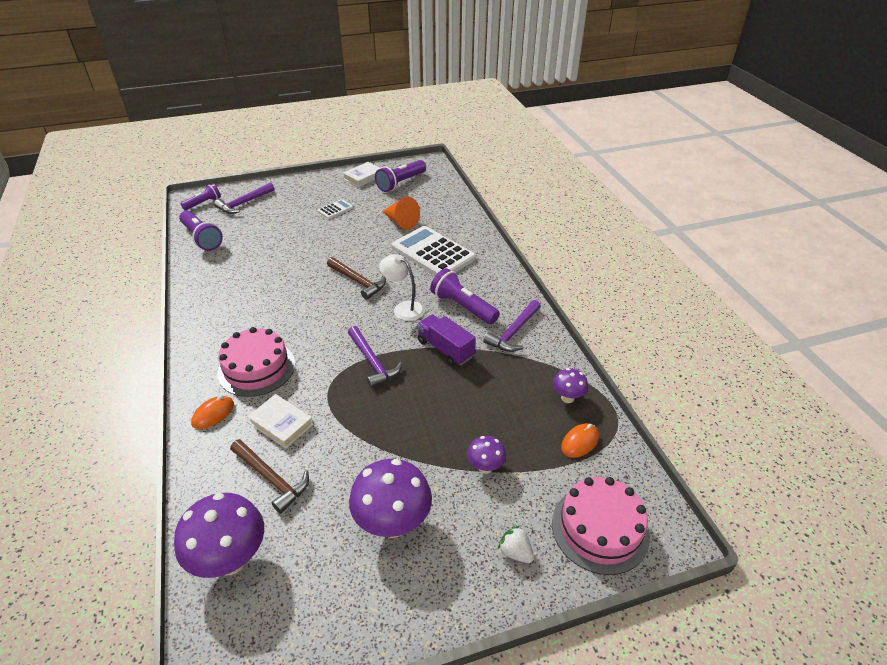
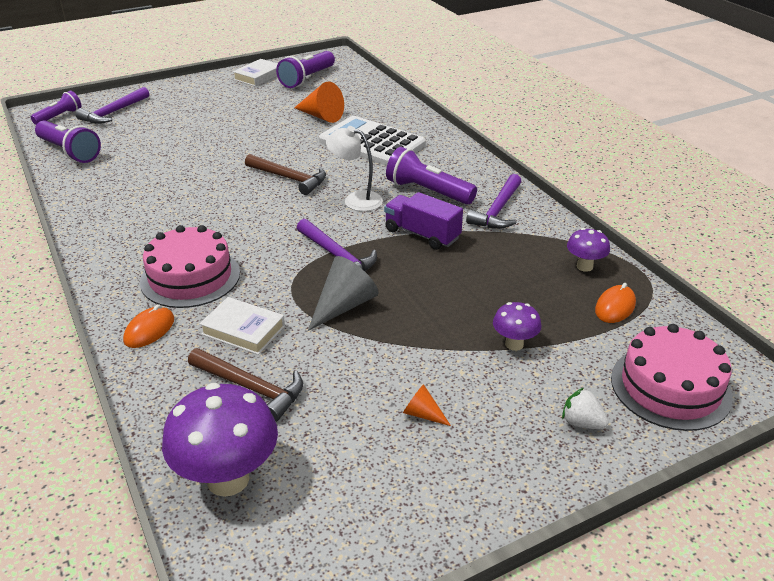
camera: 10 degrees left, 5 degrees down
(335, 209) = (234, 110): white calculator -> none
(363, 411) = (344, 306): none -> grey cone
(393, 523) = (423, 414): purple mushroom -> orange cone

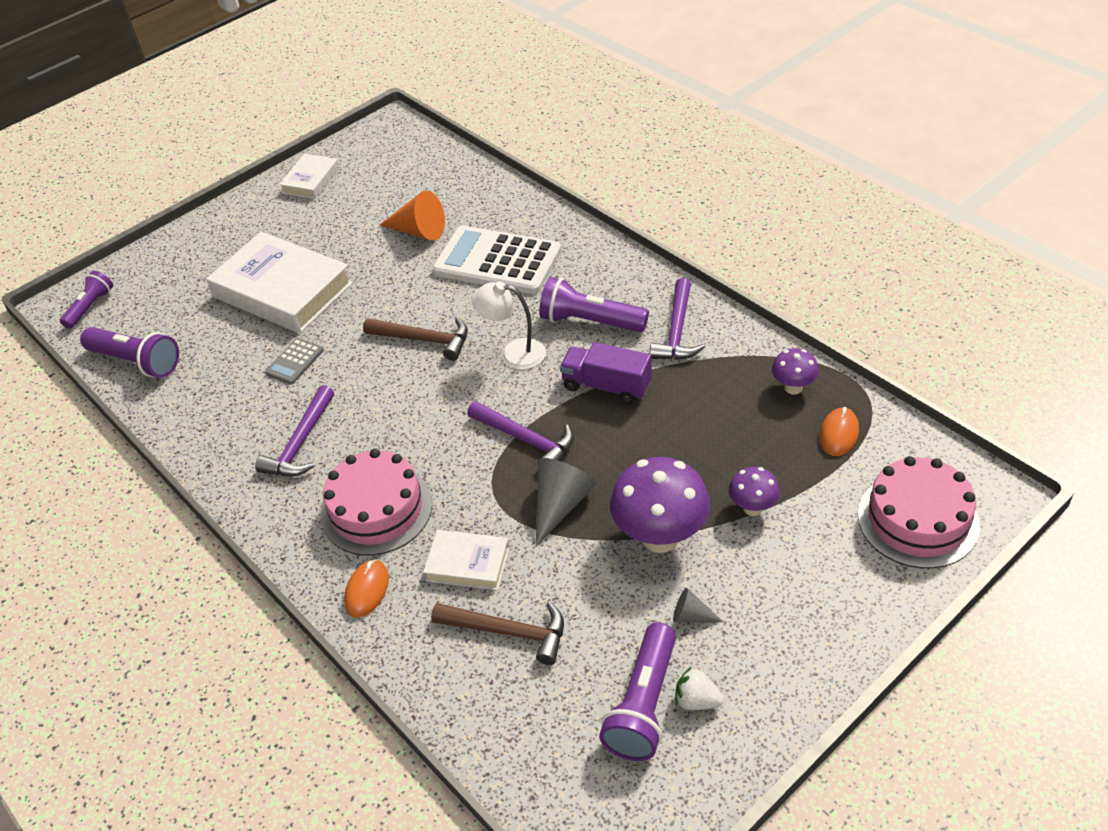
camera: 10 degrees left, 10 degrees up
(113, 112) = (156, 284): purple hammer -> purple hammer (301, 443)
(183, 173) = (294, 362): none -> grey calculator
(200, 131) = (282, 290): none -> white book
(228, 479) = (533, 740): purple mushroom -> purple mushroom (660, 537)
(307, 79) = (374, 171): purple flashlight -> purple flashlight (643, 705)
(423, 414) = (691, 616): orange cone -> grey cone
(582, 423) = (846, 584): white strawberry -> white strawberry (696, 701)

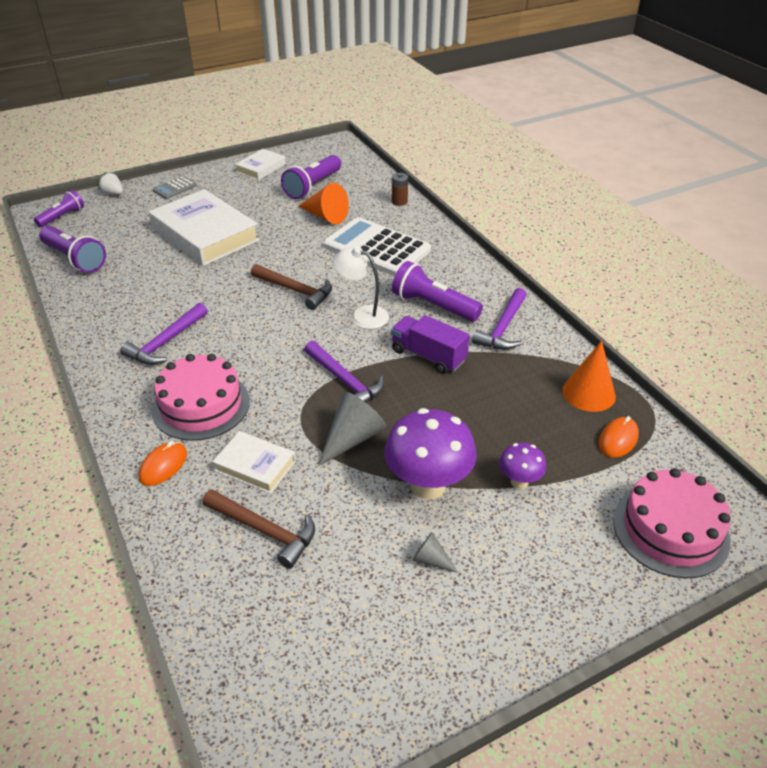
camera: 10 degrees right, 5 degrees down
(294, 362) = (190, 284): grey calculator -> grey calculator (175, 188)
(500, 191) = (399, 202): none -> brown battery
(643, 705) = (357, 627): purple flashlight -> purple flashlight (312, 186)
(696, 701) = (408, 637): white strawberry -> white strawberry (113, 193)
(793, 388) = (588, 393): purple mushroom -> orange cone

